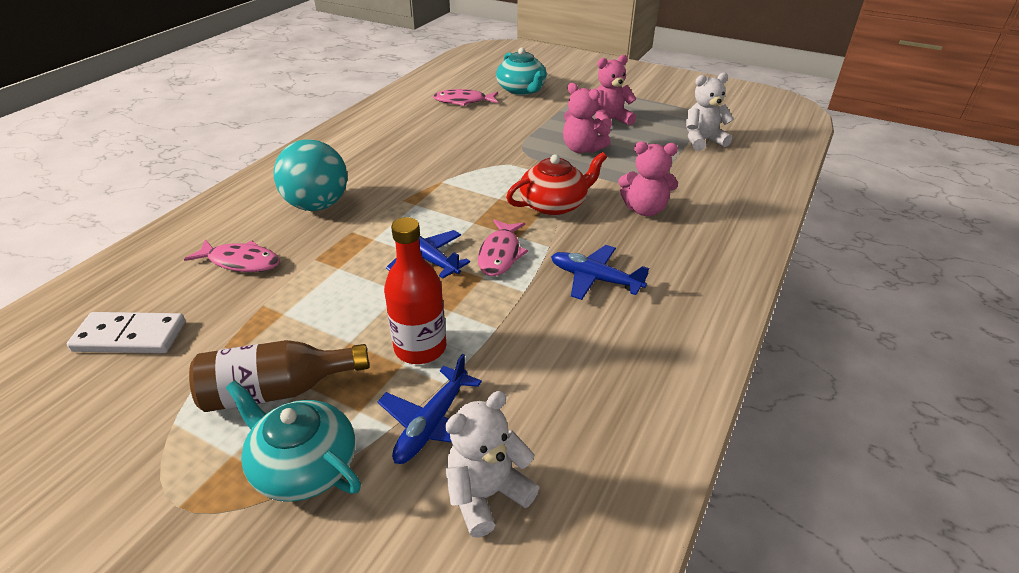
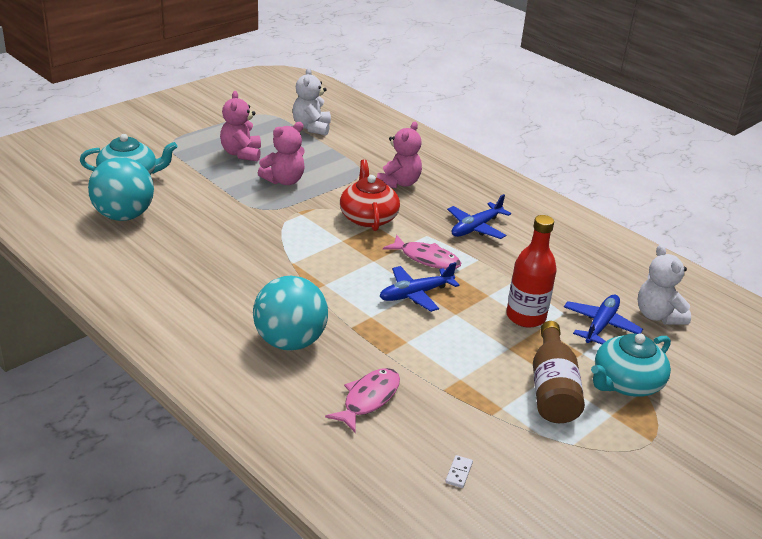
camera: 75 degrees left, 5 degrees down
(130, 336) = (459, 473): white domino -> white domino, size x0.41
(432, 424) = (600, 325): blue plane -> blue plane turned 105 degrees counterclockwise
(463, 101) = (123, 216): pink fish -> turquoise ball

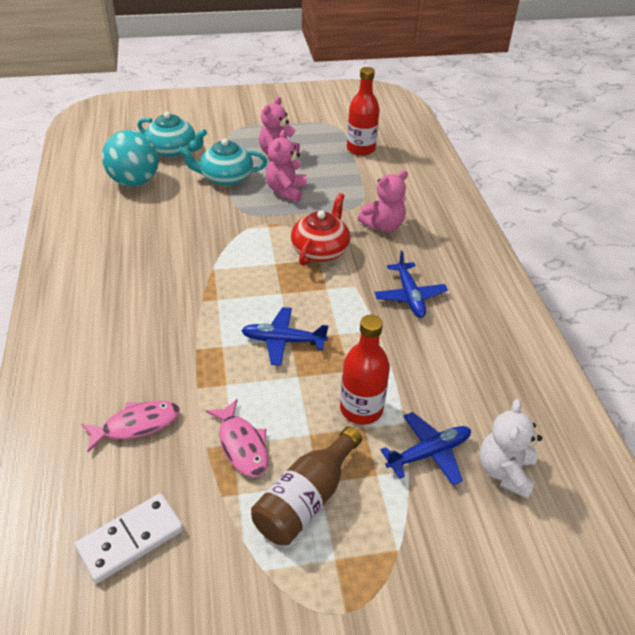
camera: 35 degrees right, 10 degrees up
(284, 181) = (286, 191): pink teddy bear -> pink teddy bear turned 105 degrees clockwise
(290, 342) = (134, 341): turquoise ball -> none
(311, 127) = (361, 149): white teddy bear -> red bottle
(426, 258) = (330, 309): pink fish -> pink fish (242, 445)
(459, 473) = (131, 539): white domino -> white domino, size x2.46
(476, 228) = (409, 296): blue plane -> blue plane turned 90 degrees counterclockwise
(626, 383) = (388, 531): turquoise teapot -> turquoise teapot (225, 177)

